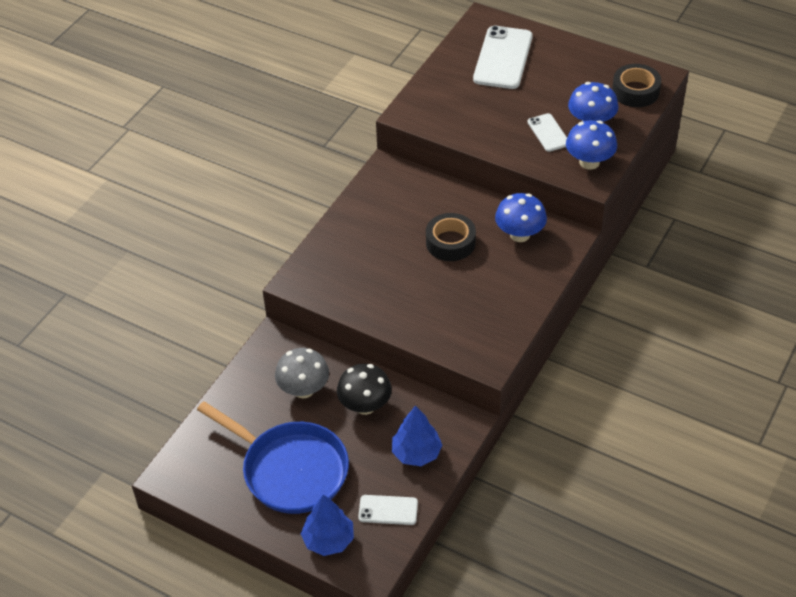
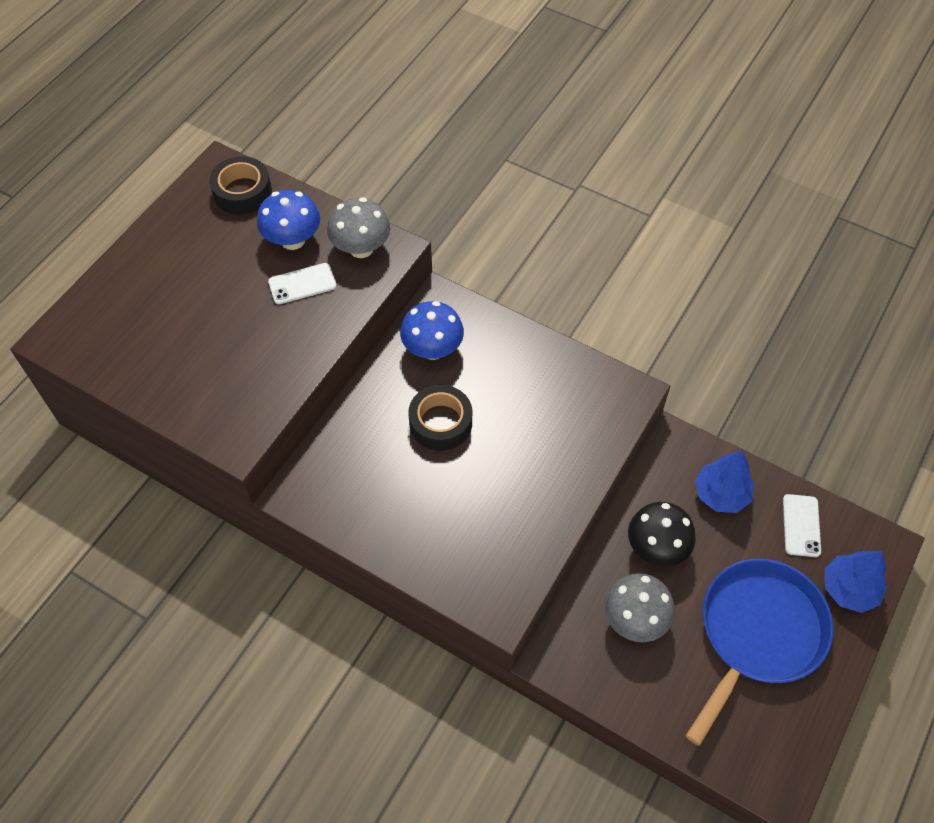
camera: 90 degrees left, 10 degrees up
(503, 58) = (145, 321): white phone -> none
(589, 162) = (361, 248): blue mushroom -> grey mushroom

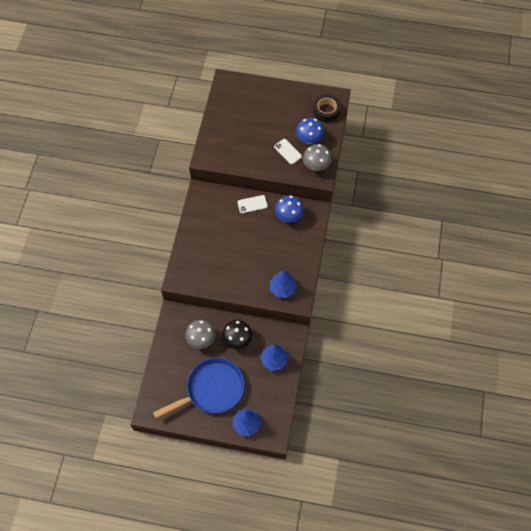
camera: 70 degrees right, 5 degrees up
(440, 423) = (253, 231): black tape -> none
(593, 412) = (282, 288): none -> blue tree
(757, 634) = (211, 389): blue pan -> blue pan turned 45 degrees counterclockwise
(801, 525) = (271, 397): white phone -> white phone (252, 204)

